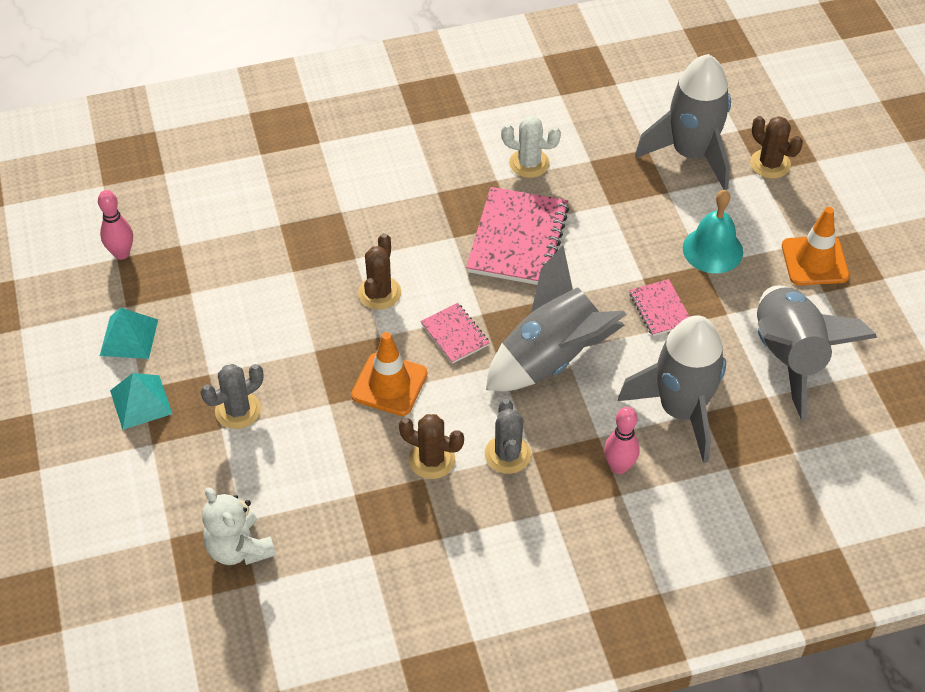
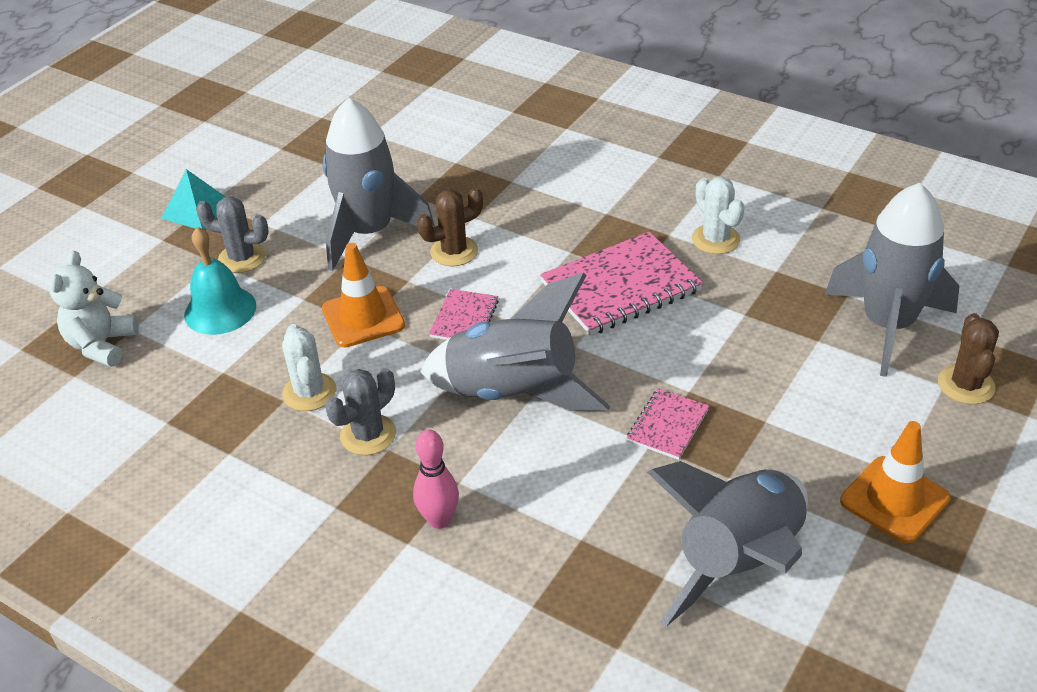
camera: 50 degrees right, 10 degrees down
(121, 253) = (328, 116): pink bowling pin -> none
(129, 337) = (253, 167): turquoise pyramid -> none
(432, 459) = (309, 392): brown cactus -> white cactus
(681, 410) = (562, 521): grey rocket -> grey rocket (369, 233)
(712, 250) = (794, 415): turquoise bell -> turquoise bell (220, 310)

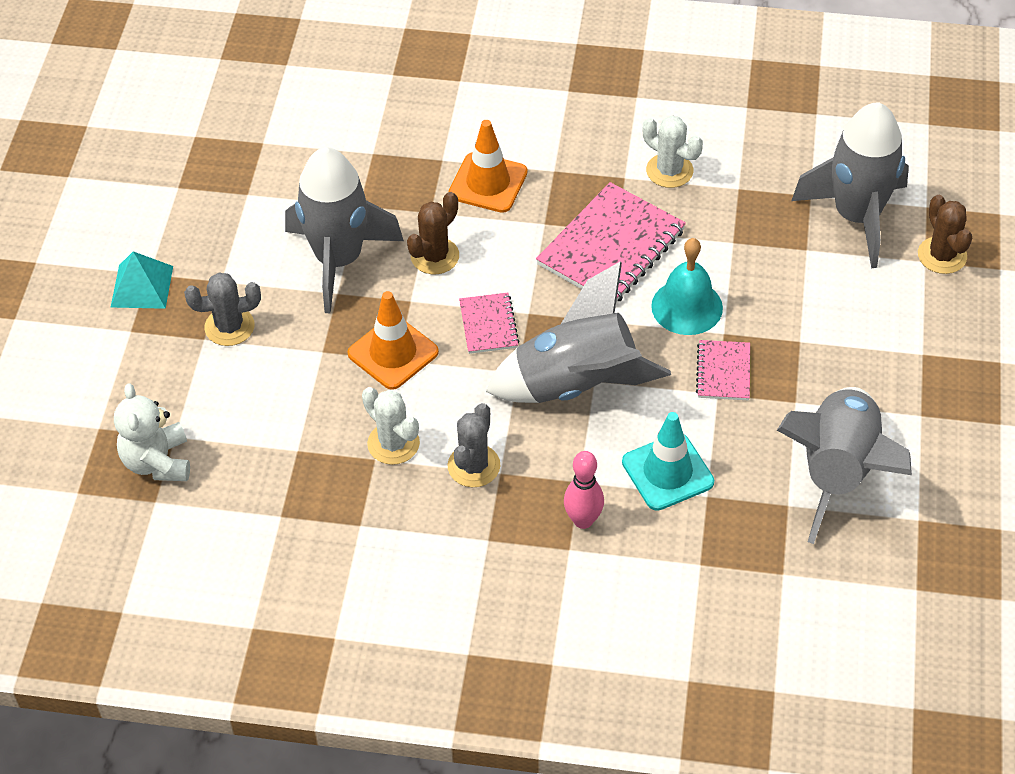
camera: 25 degrees left, 10 degrees up
(220, 310) = (248, 389): turquoise bell -> turquoise bell (687, 307)
(553, 502) = (667, 472): none -> turquoise traffic cone
(894, 500) = (930, 378): orange traffic cone -> orange traffic cone (488, 183)

